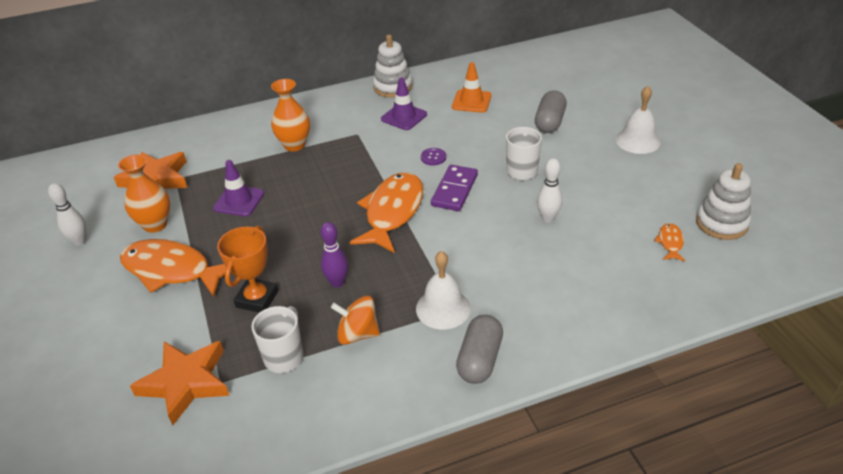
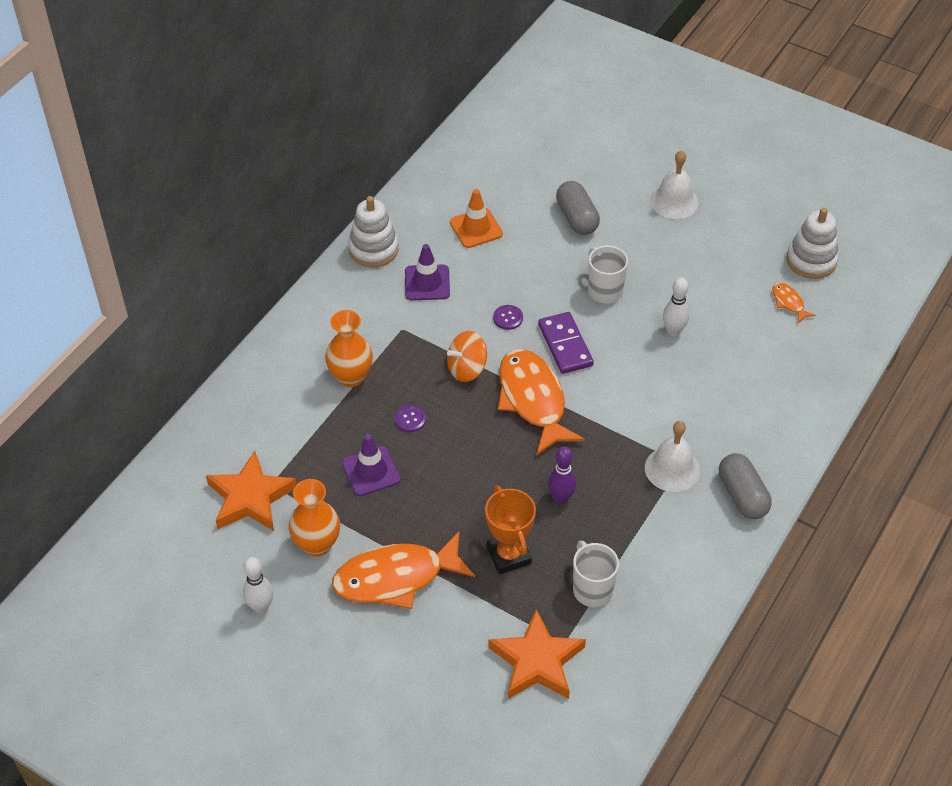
camera: 40 degrees left, 10 degrees up
(299, 184) = (410, 419): none -> purple button
(358, 334) = (628, 533): orange spinning top -> orange spinning top (467, 369)

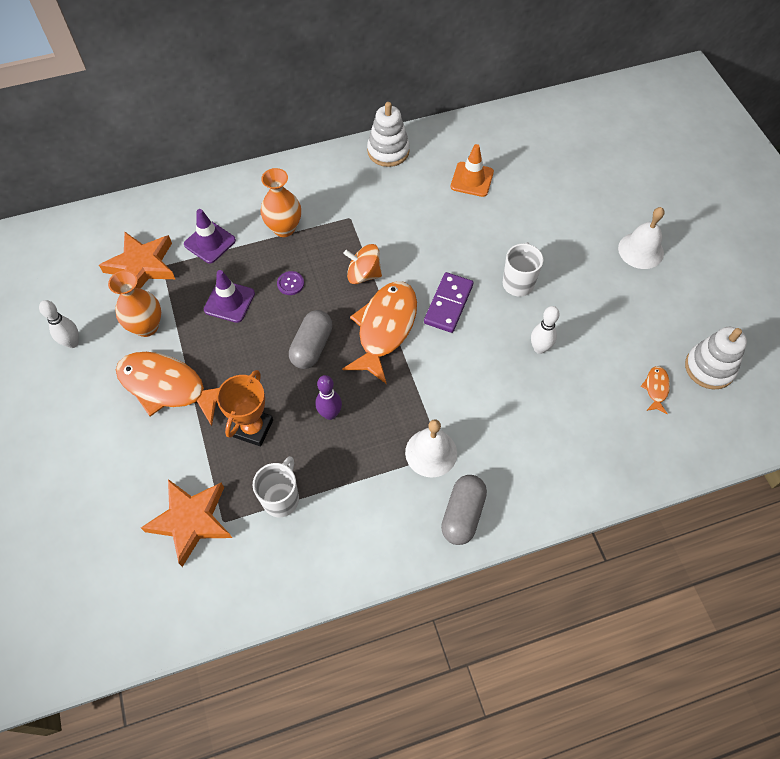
camera: 40 degrees right, 10 degrees up
(427, 283) = (399, 196): purple traffic cone -> purple traffic cone (210, 242)
(508, 318) = (428, 257): purple button -> none
(577, 218) = (552, 217): grey capsule -> grey capsule (312, 346)

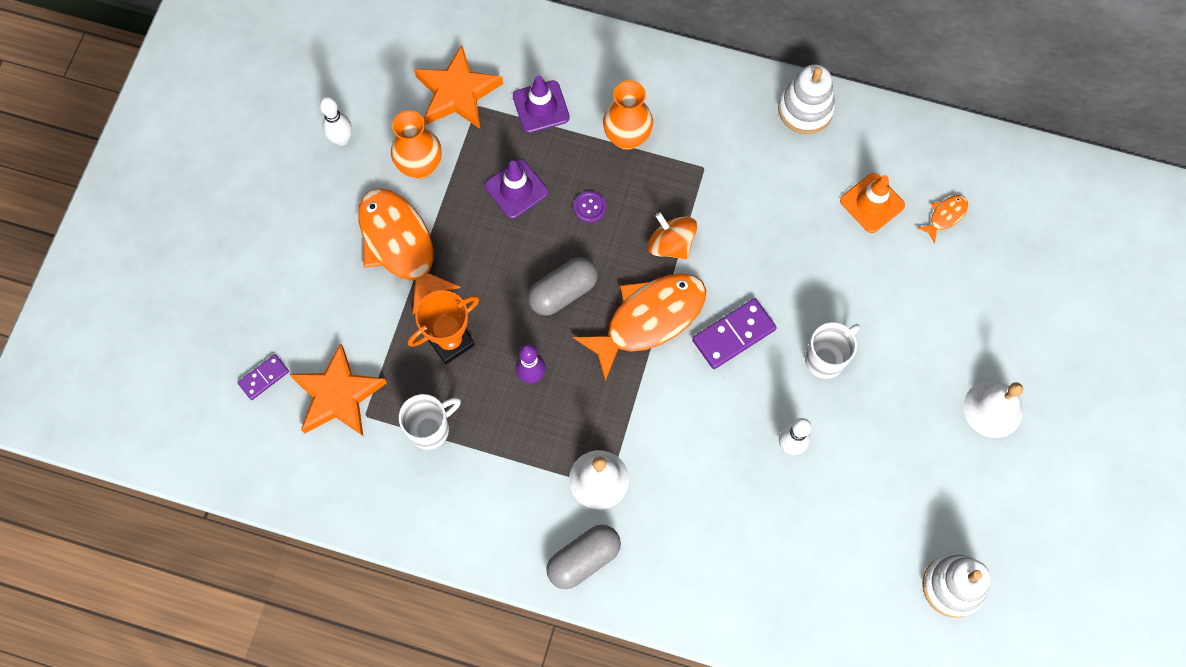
camera: 35 degrees right, 10 degrees up
(120, 546) = (264, 378): none -> purple domino
(656, 388) = (876, 569): orange fish -> orange fish (945, 216)

